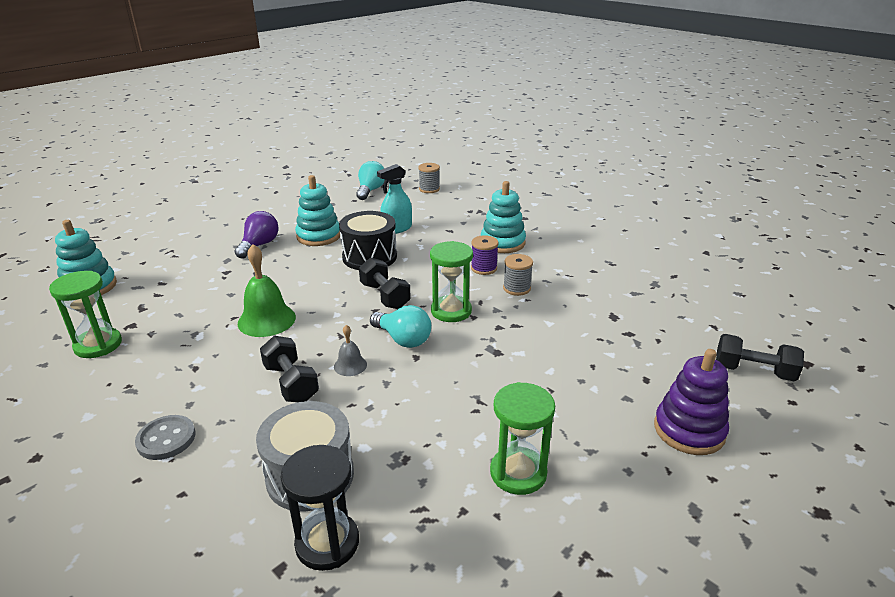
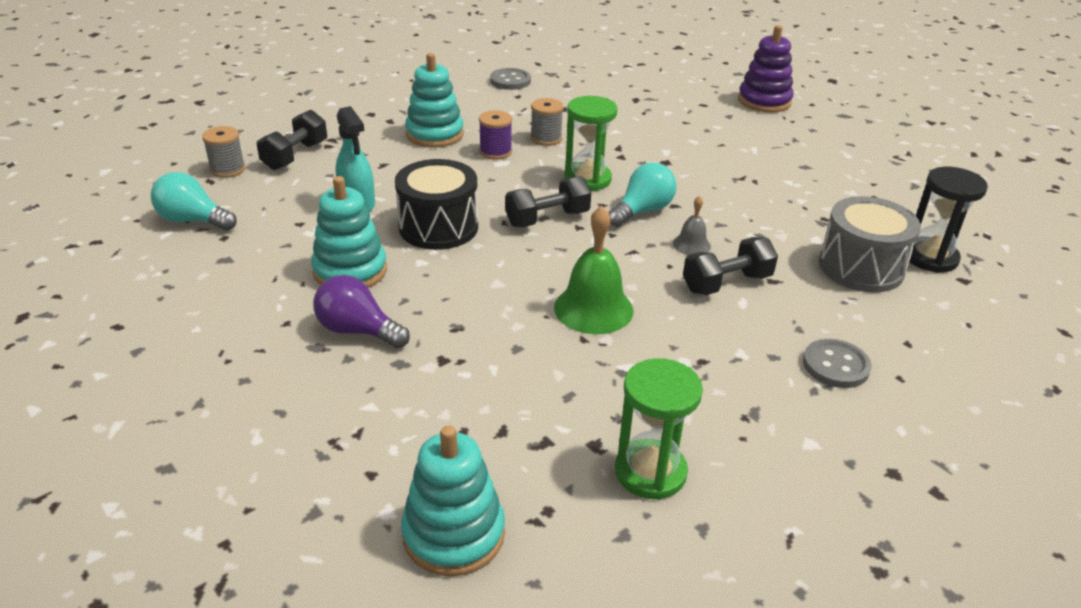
camera: 85 degrees left, 5 degrees up
(518, 473) = (827, 170): green hourglass -> none
(622, 265) = (510, 81): none -> grey button
(753, 371) = (690, 65): black dumbbell -> black dumbbell (295, 156)

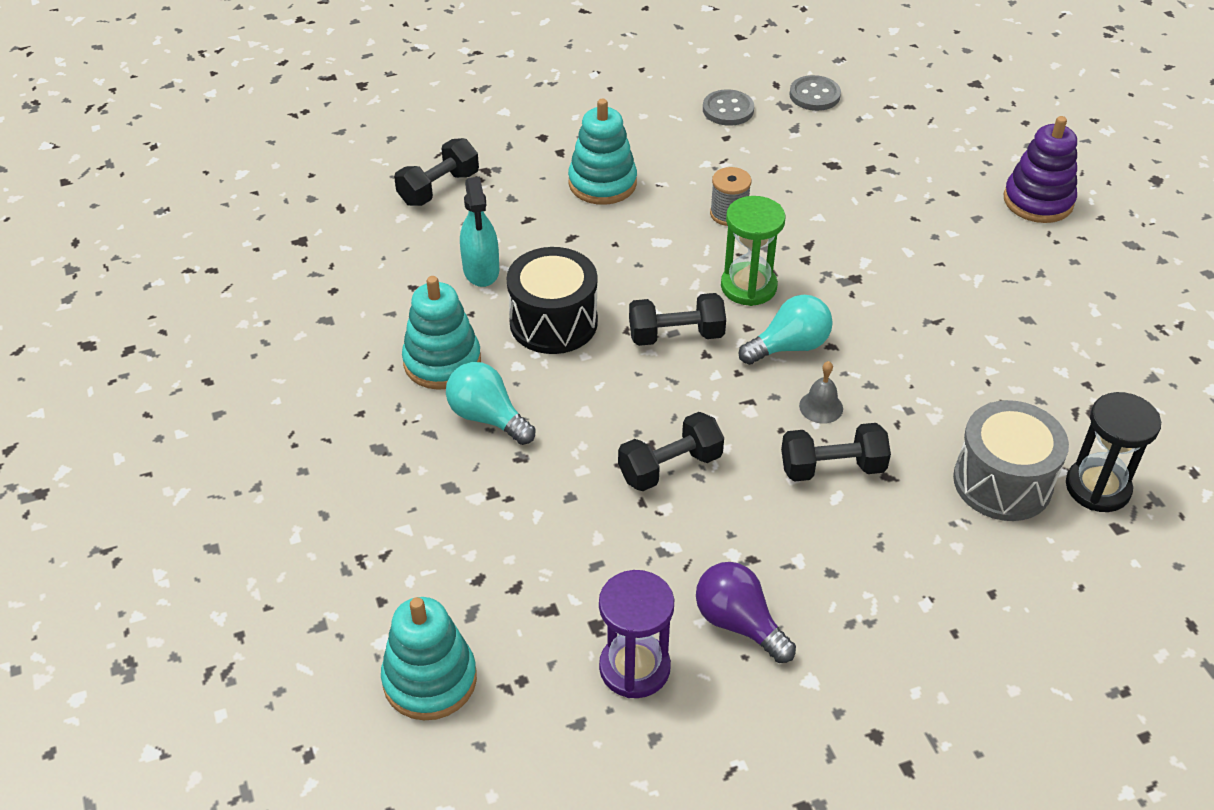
camera: 20 degrees right, 10 degrees up
(193, 220) = (309, 261): turquoise light bulb -> turquoise light bulb (487, 417)
(228, 169) = (363, 195): grey spool -> none
(358, 331) = (424, 439): purple light bulb -> purple light bulb (739, 623)
(495, 152) = (661, 224): purple spool -> none
(593, 308) = (670, 467): green bell -> black dumbbell
(650, 472) = (634, 668): green hourglass -> purple hourglass
(835, 365) = (892, 600): grey button -> grey button (814, 95)

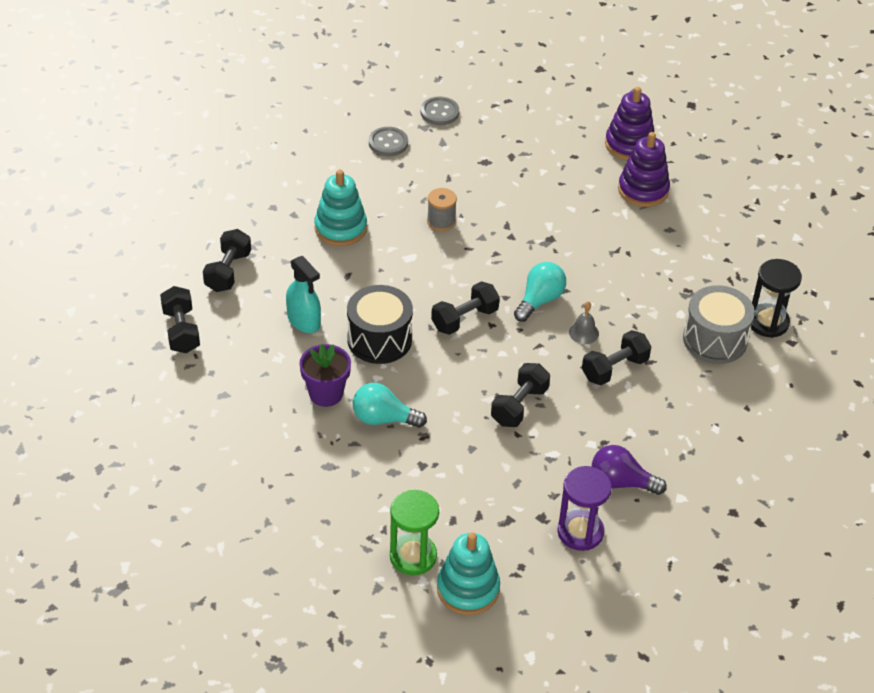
camera: 30 degrees left, 0 degrees up
(337, 233) = (181, 331): none -> black dumbbell
(442, 362) = (326, 394): turquoise stacking toy -> purple flower pot
(748, 286) = (488, 269): green hourglass -> green hourglass (413, 556)
(1021, 260) = (643, 190): none -> purple stacking toy

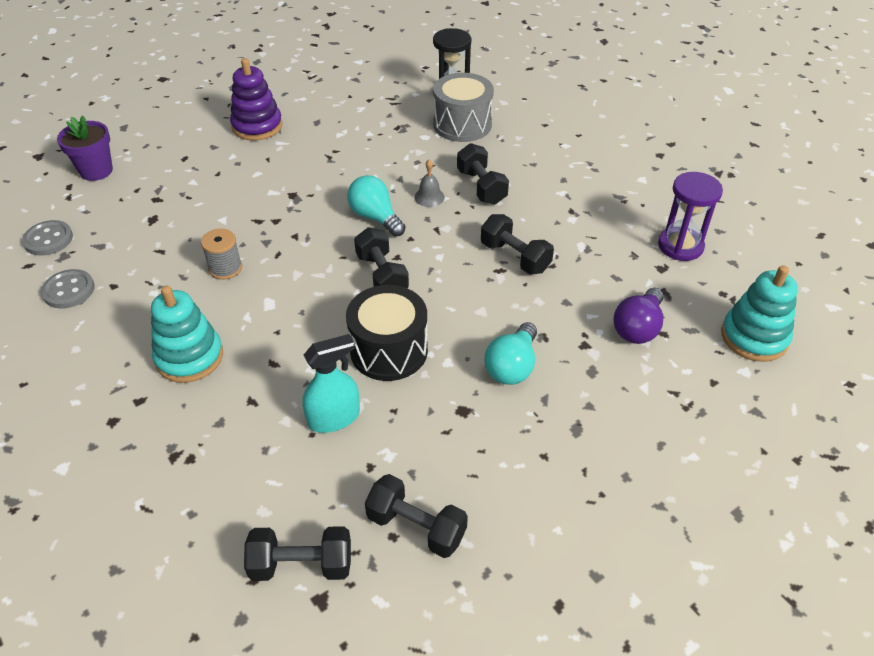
camera: 75 degrees left, 0 degrees up
(228, 271) = (209, 490): black dumbbell -> black dumbbell (416, 527)
(326, 394) = (461, 414): purple flower pot -> purple flower pot (96, 171)
(413, 556) = (712, 373): green hourglass -> none
(621, 482) = (622, 209): purple light bulb -> purple light bulb (638, 328)
(629, 144) = (191, 122): purple stacking toy -> none

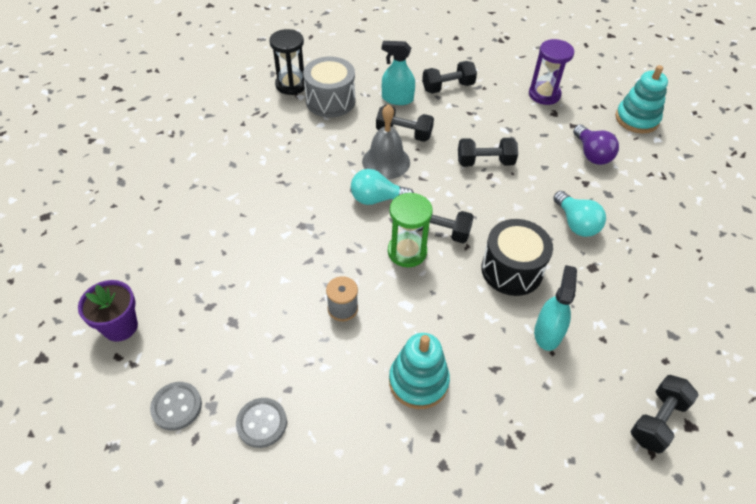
camera: 50 degrees left, 5 degrees up
(257, 126) = (194, 197): purple stacking toy -> none
(332, 270) = (407, 252): none -> green hourglass
(416, 527) = (666, 345): black dumbbell -> black dumbbell (448, 87)
(429, 197) = (386, 161): grey bell -> grey bell, size x1.90
(522, 158) = (397, 99): none -> turquoise spray bottle

